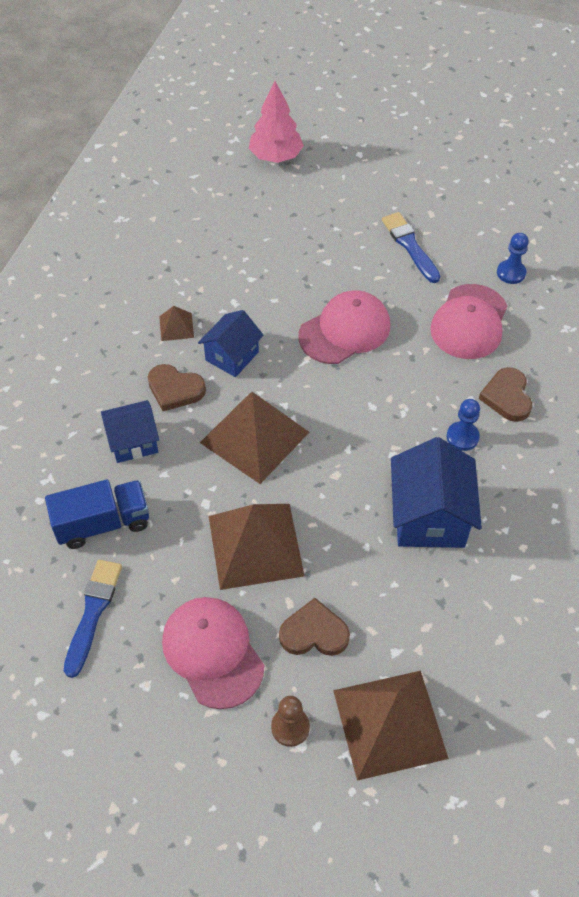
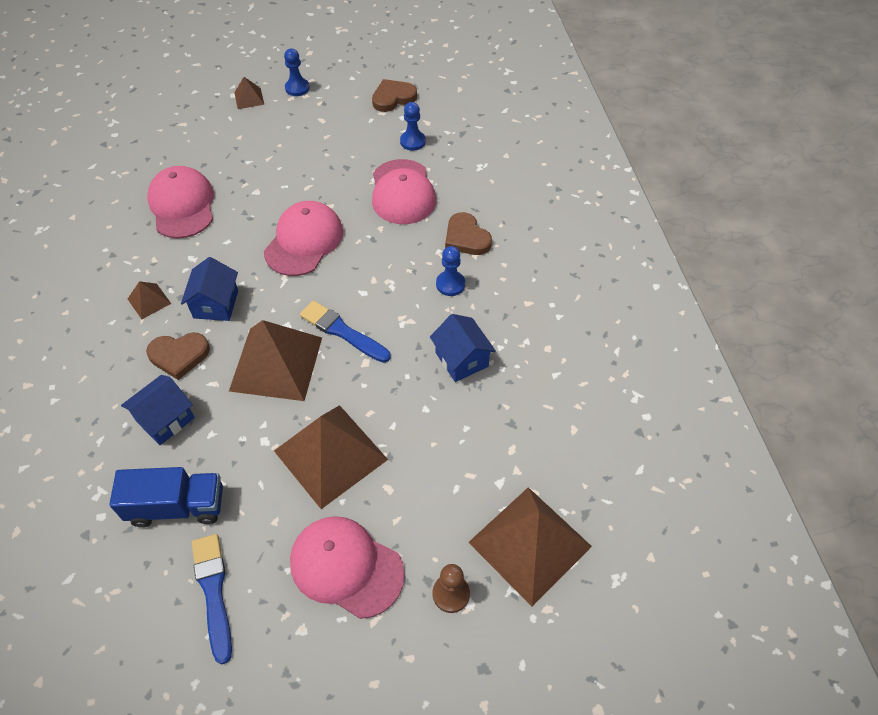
camera: 30 degrees left, 0 degrees up
(103, 523) = (177, 506): blue truck -> blue truck turned 45 degrees clockwise
(253, 247) = (182, 205): none -> pink cap
(276, 157) = (160, 123): pink tree -> none
(314, 632) = (424, 502): brown heart -> brown heart (393, 98)
(372, 163) = (249, 98): none -> brown pyramid
(410, 246) = (319, 152): blue brush -> blue brush (342, 331)
(425, 170) = (297, 88): none -> blue pawn
(429, 516) = (461, 359): blue house -> blue house, size x0.64

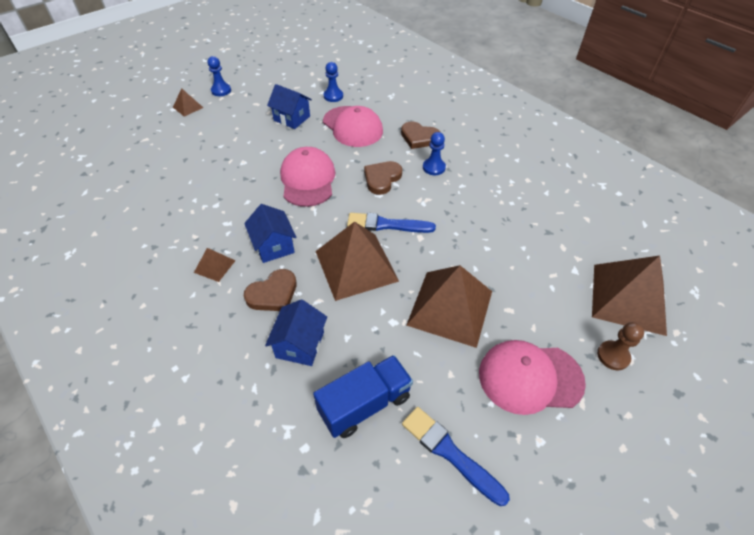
camera: 30 degrees left, 5 degrees down
(182, 205) = (189, 191): pink cap -> none
(393, 98) = (297, 76): brown heart -> brown heart (382, 179)
(461, 359) = (482, 208): blue house -> blue house (292, 118)

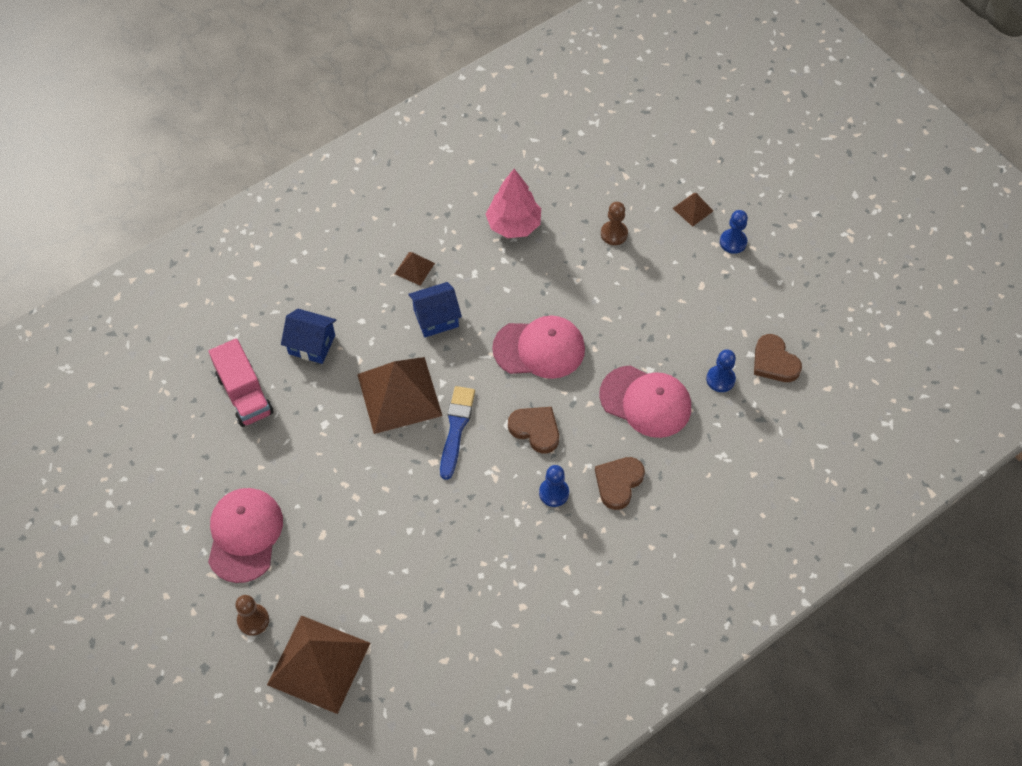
camera: 95 degrees right, 10 degrees up
(178, 200) = (514, 225): none -> pink tree
(201, 144) = (614, 234): none -> brown pawn
(273, 294) = (373, 320): brown heart -> brown heart (774, 362)
(292, 118) = (666, 328): blue house -> none
(352, 127) = (645, 401): pink cap -> pink cap turned 120 degrees counterclockwise
(365, 404) = (244, 394): blue truck -> pink truck
(450, 307) = (333, 478): brown pyramid -> none
(450, 453) = (190, 455): blue brush -> none

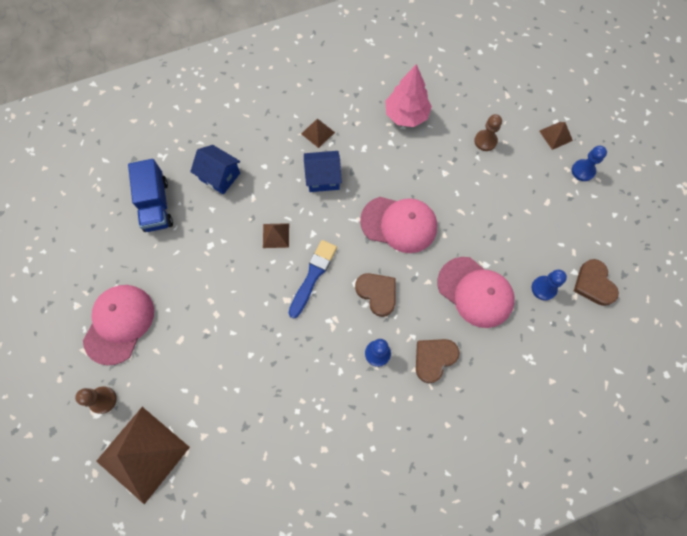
camera: 15 degrees right, 10 degrees up
(244, 394) = (156, 205): pink truck -> blue truck
(399, 395) = (276, 235): brown pyramid -> brown pyramid, size x0.45

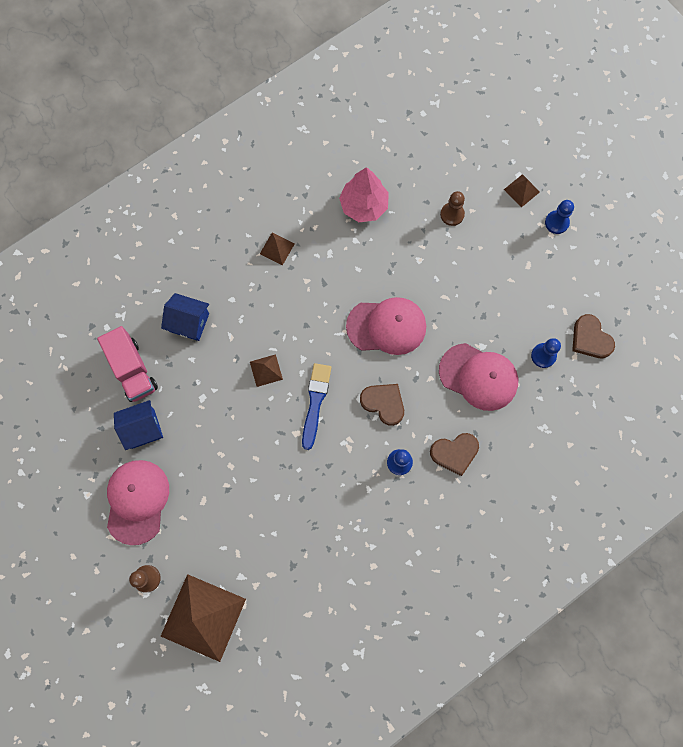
camera: 15 degrees left, 5 degrees up
(156, 205) = (132, 370): blue truck -> pink truck
(323, 178) = (296, 297): blue house -> blue house (143, 428)
(434, 359) = (454, 453): brown heart -> brown heart turned 135 degrees counterclockwise

